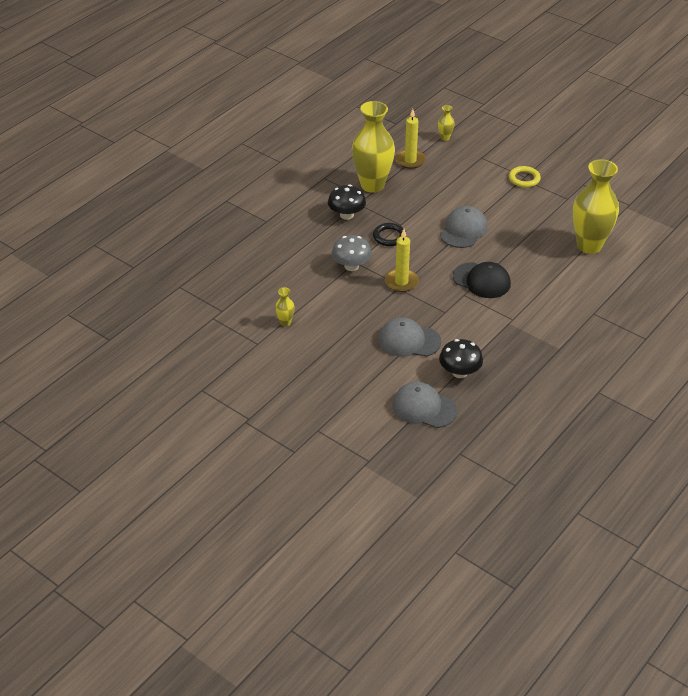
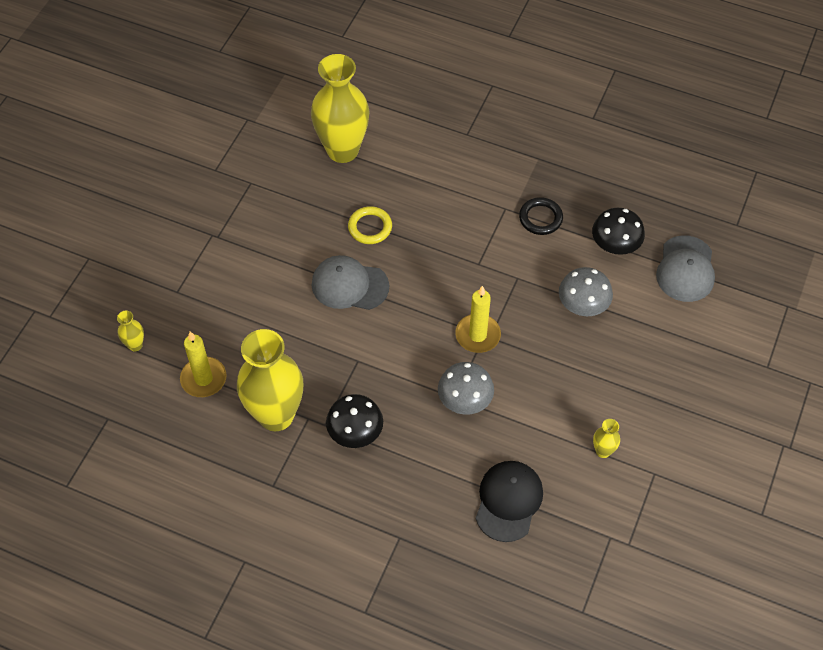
camera: 105 degrees left, 15 degrees up
(389, 236) = (389, 368): black ring -> black ring (540, 218)
(409, 341) = (583, 305): grey cap -> grey mushroom
(481, 280) = (445, 249): black cap -> black cap (508, 501)
(524, 179) = (218, 234): yellow ring -> yellow ring (370, 227)

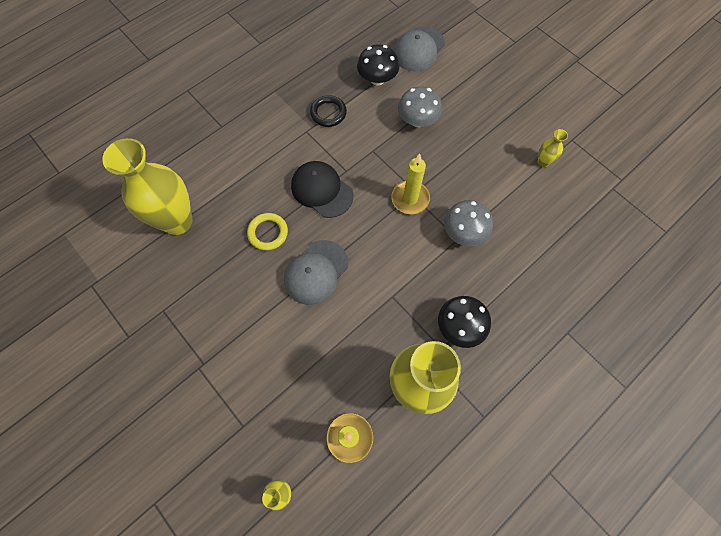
camera: 65 degrees left, 10 degrees up
(508, 501) = (562, 240): black cap -> black cap (322, 190)
(685, 269) = (418, 49): grey cap -> grey cap turned 90 degrees clockwise

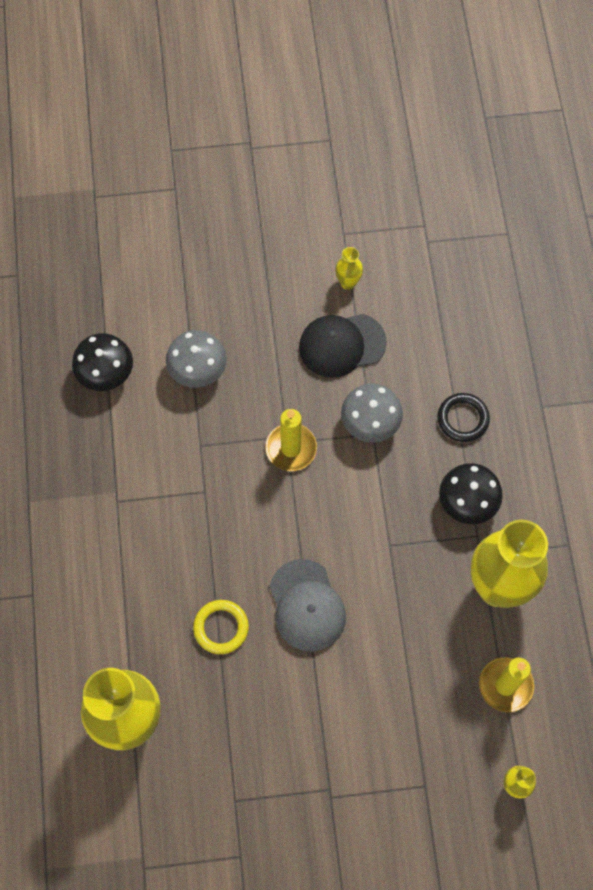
camera: 55 degrees left, 0 degrees up
(322, 190) = (210, 535): black cap -> black cap (342, 345)
(328, 113) = (110, 460): black ring -> black ring (463, 419)
(418, 49) = (100, 298): grey cap -> none

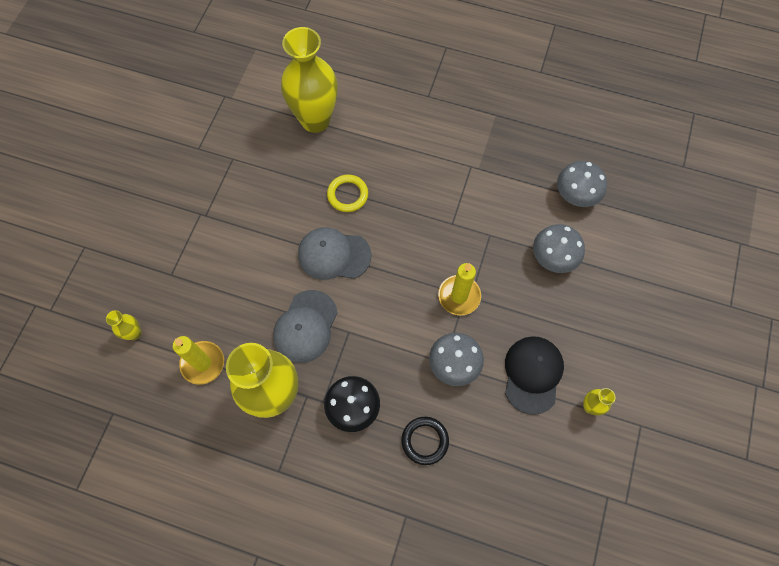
camera: 115 degrees right, 0 degrees up
(106, 373) = (576, 195): black mushroom -> grey mushroom
(407, 594) = (305, 326): none -> grey cap

